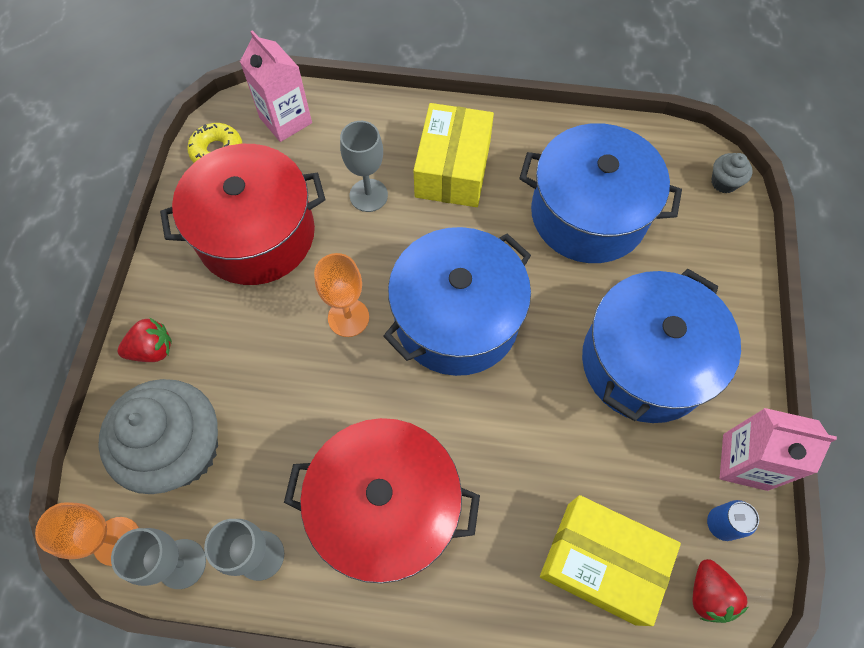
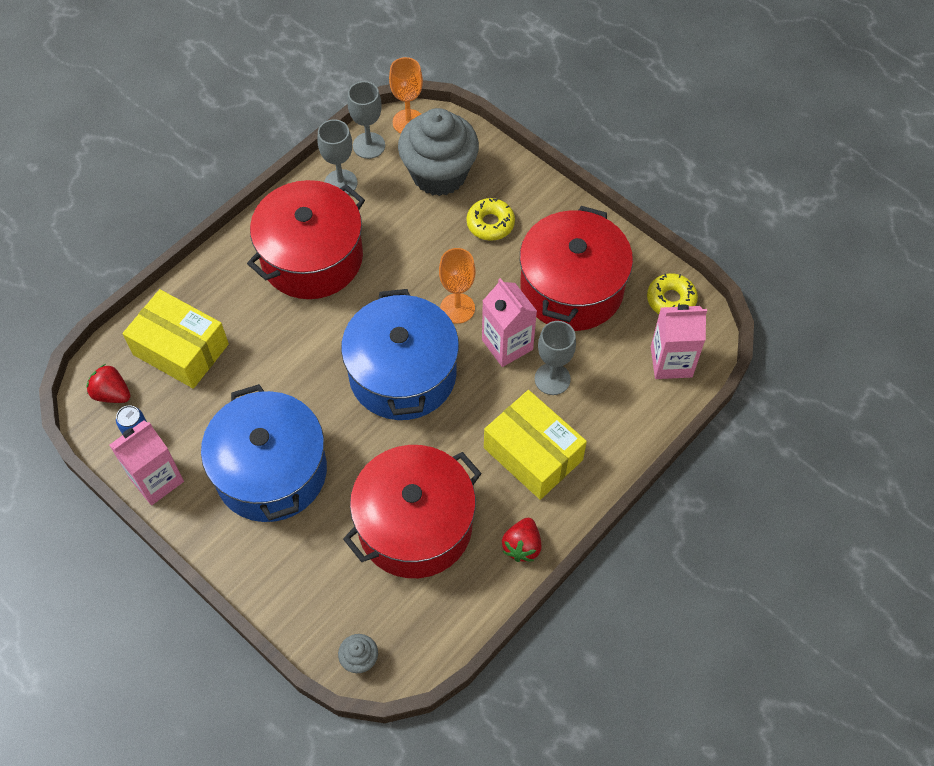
camera: 125 degrees right, 5 degrees down
(152, 349) = (522, 188): red strawberry -> red strawberry (522, 546)
(221, 352) = (490, 223): none -> yellow donut
(359, 250) = (507, 345): none -> pink carton
(588, 214) = (415, 525): blue pot -> red pot
(601, 562) = (180, 349): yellow box -> yellow box turned 60 degrees clockwise

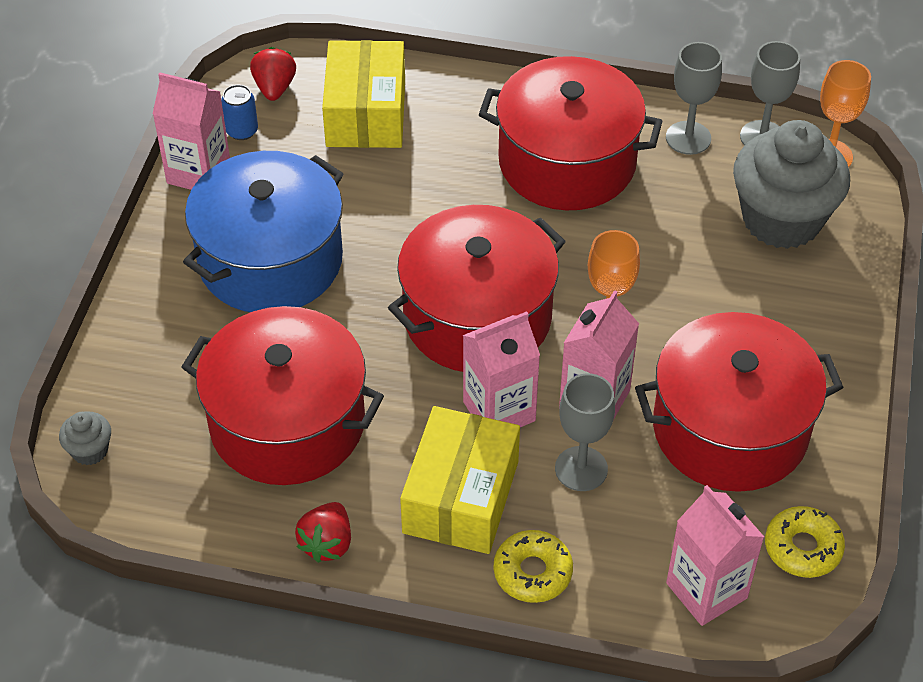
camera: 60 degrees right, 10 degrees down
(403, 374) = (477, 317): blue pot -> red pot
(483, 400) = (499, 411): none -> pink carton
(490, 223) = (754, 302): yellow donut -> yellow donut (532, 572)
(522, 546) = (327, 543): red strawberry -> red strawberry turned 60 degrees counterclockwise

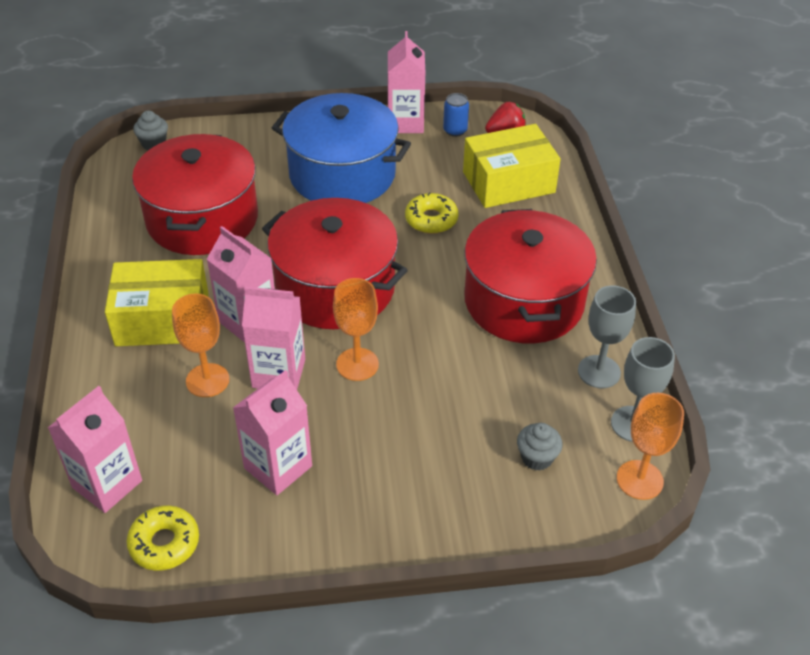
camera: 70 degrees right, 5 degrees down
(327, 543) = (106, 263): red strawberry -> none
(532, 572) = (103, 374): yellow donut -> yellow donut (431, 220)
(581, 469) = (207, 380): grey goblet -> orange goblet
(730, 429) = (278, 467): red pot -> pink carton
(781, 219) = (537, 458): grey cupcake -> grey cupcake, size x0.41

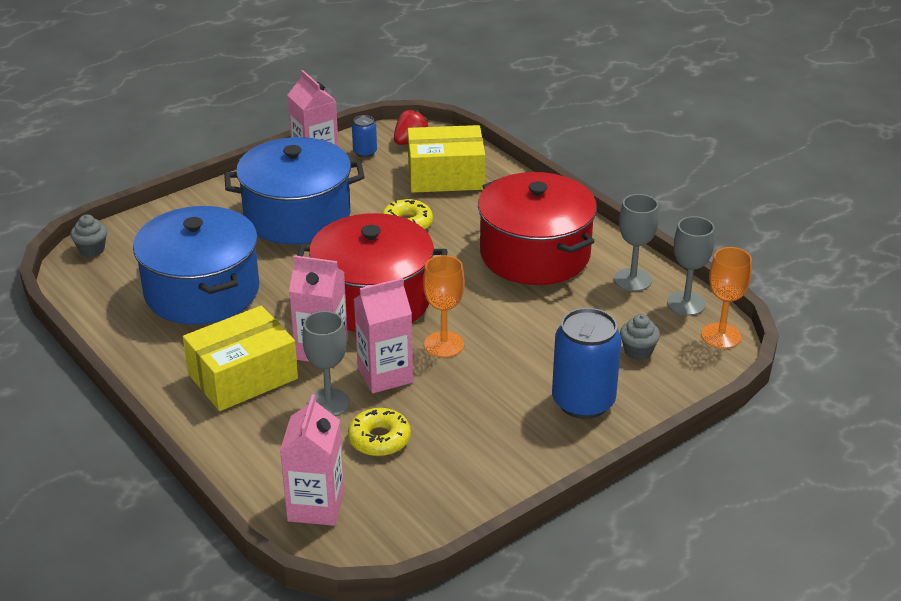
camera: 30 degrees left, 10 degrees down
(164, 543) = (406, 523): yellow donut -> yellow donut (379, 439)
(202, 219) = (202, 291): red pot -> blue pot
(207, 380) = (328, 403): orange goblet -> grey goblet
(278, 467) = (448, 436): pink carton -> none
(434, 491) = (583, 402): none -> blue can
(508, 182) = (445, 176): yellow box -> yellow box turned 45 degrees clockwise

